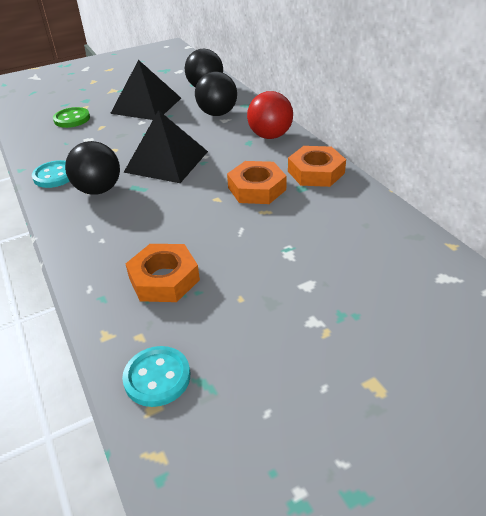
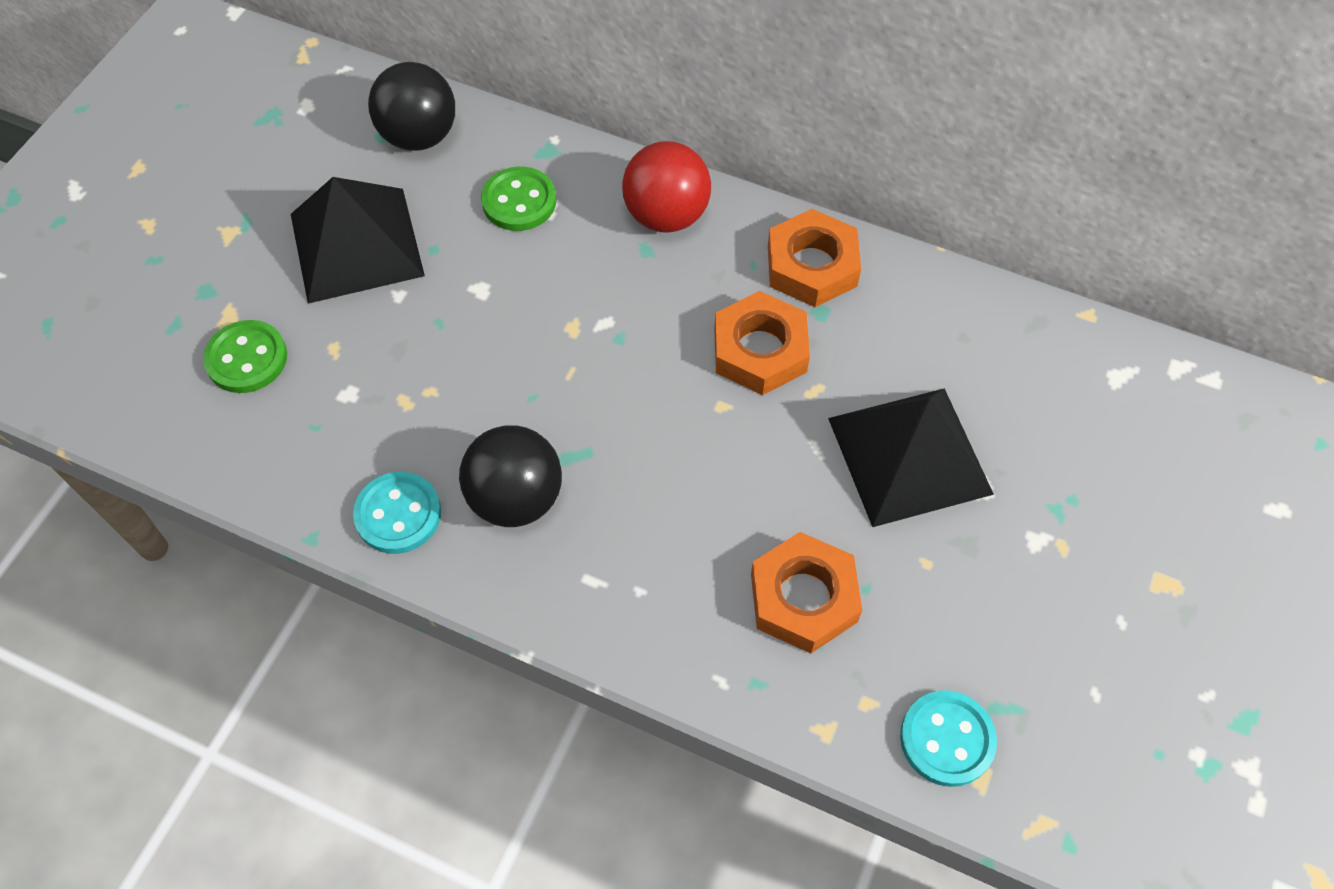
camera: 40 degrees left, 20 degrees up
(166, 161) = (557, 370): black pyramid -> black pyramid (909, 455)
(217, 114) = (519, 201): black ball -> green button

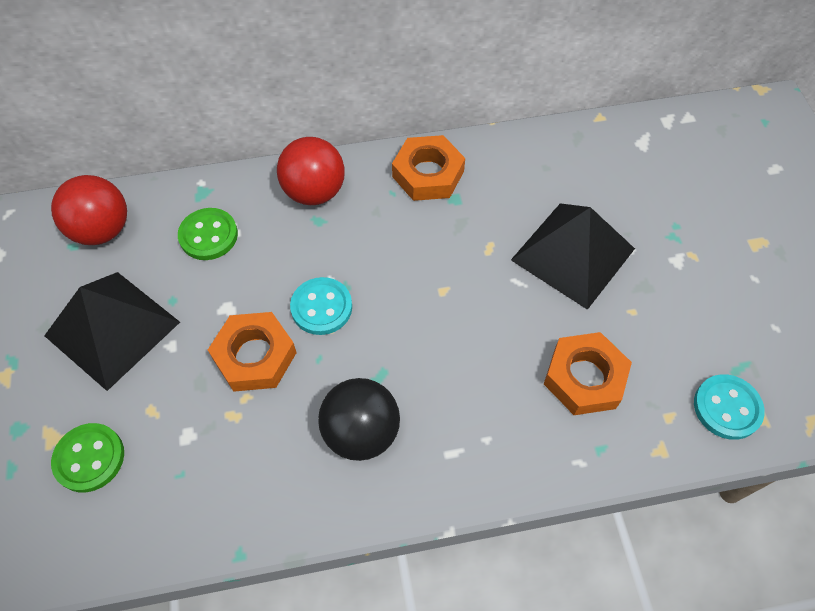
camera: 35 degrees left, 0 degrees up
(398, 514) = (289, 496): turquoise button -> turquoise button (321, 307)
(419, 136) = (102, 230): black ball -> red ball
(760, 350) = (438, 242): orange nut -> orange nut (255, 356)

